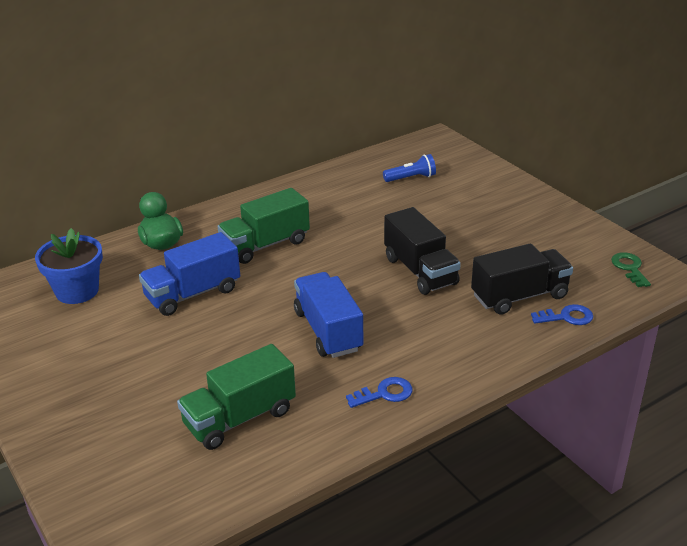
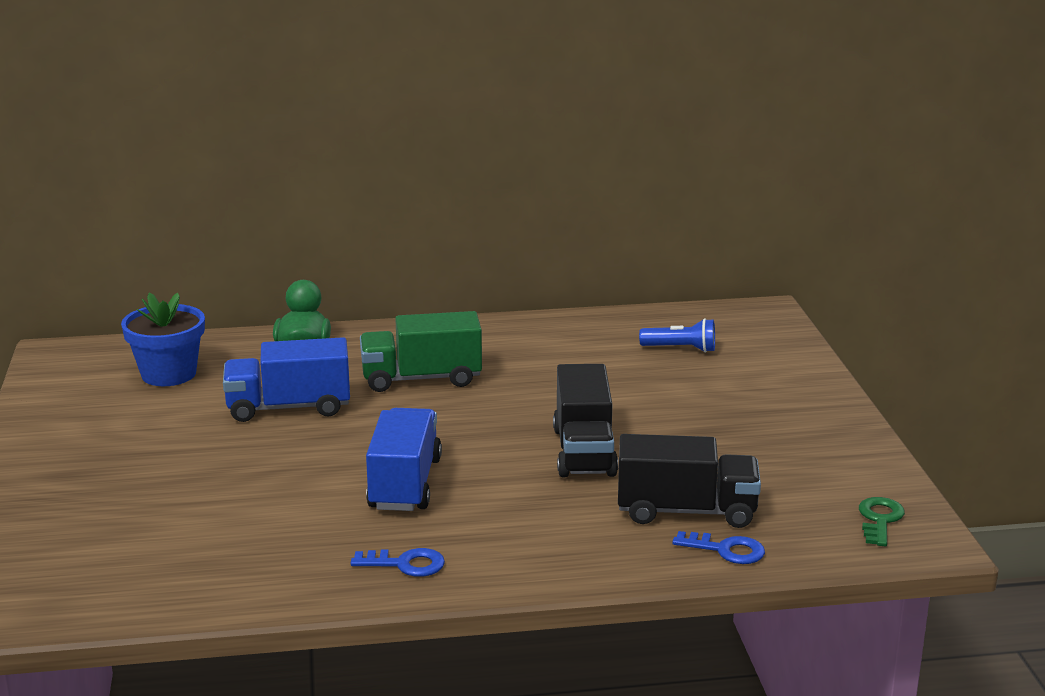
camera: 25 degrees right, 10 degrees down
(240, 418) = (219, 540): green truck -> none

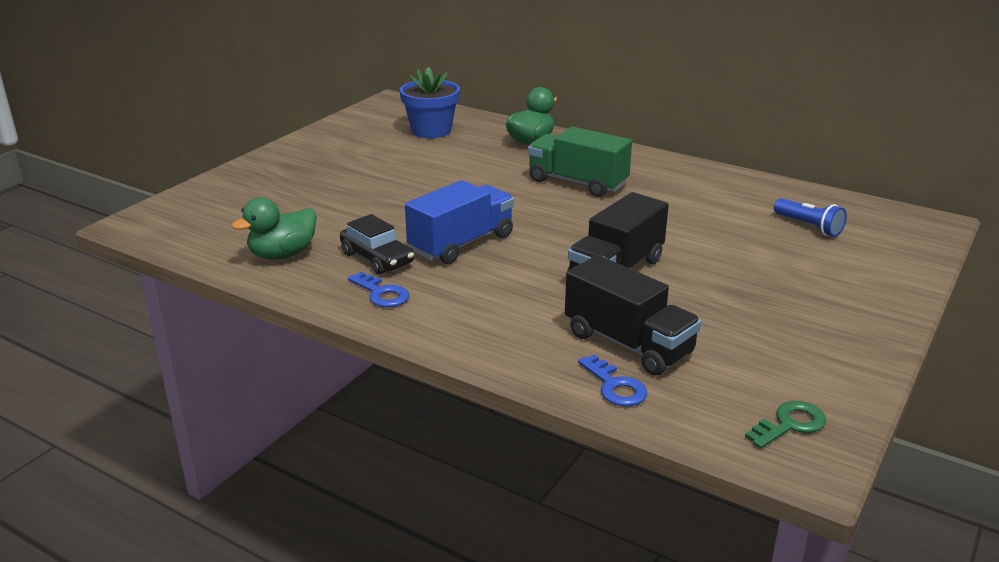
camera: 40 degrees right, 5 degrees up
(232, 572) = (282, 254): none -> green duck
(289, 407) = (467, 172): blue truck -> none
(343, 533) = (377, 258): none -> black car

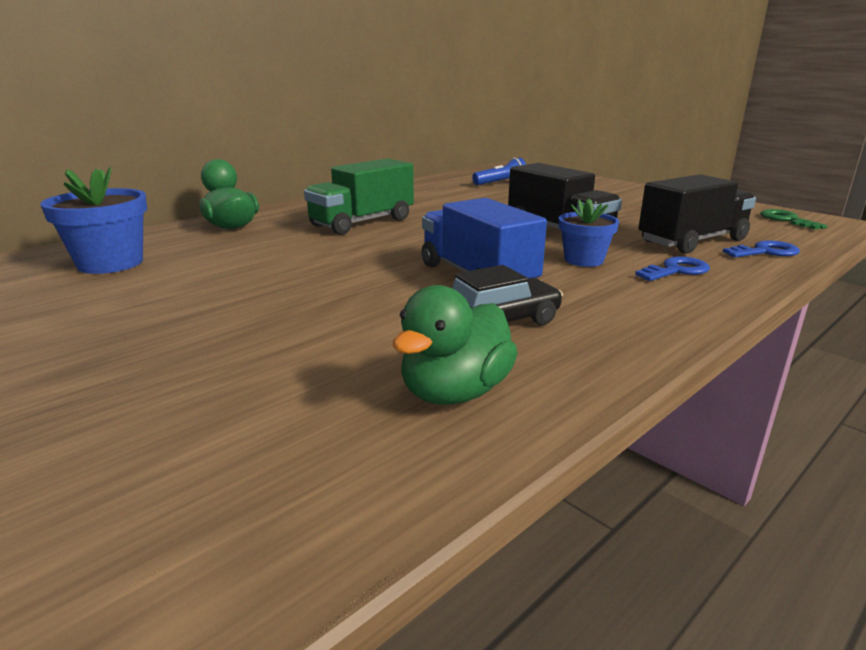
camera: 75 degrees left, 5 degrees down
(282, 254) = (455, 392): green duck -> green duck turned 60 degrees clockwise
(381, 294) = (601, 326): blue key -> blue key (676, 270)
(527, 285) = (583, 260): none -> blue flower pot

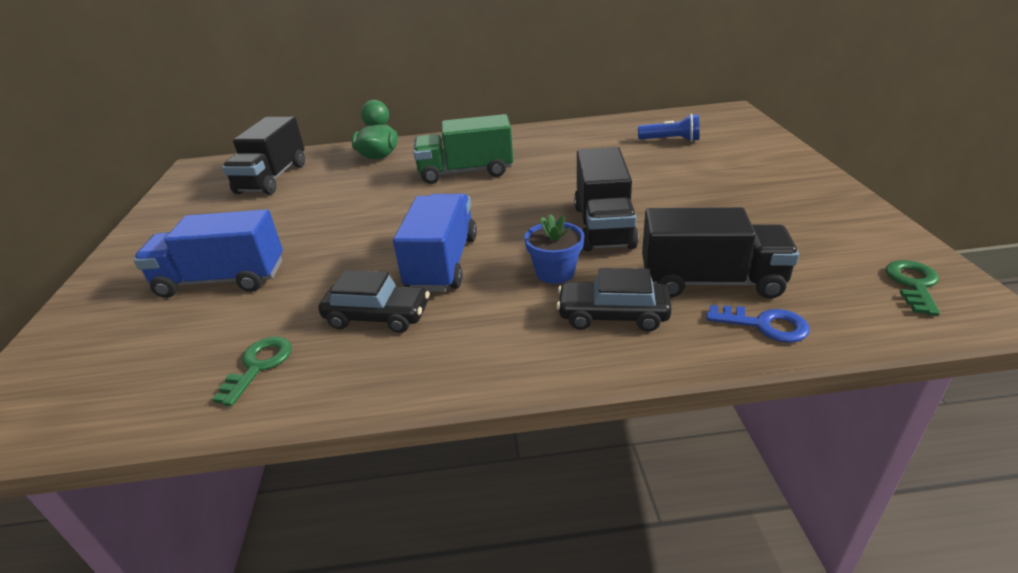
camera: 40 degrees right, 10 degrees up
(110, 263) = (272, 178): blue flower pot -> black truck
(235, 350) = (222, 280): none -> blue truck
(455, 392) = (259, 365): green duck -> green key
(676, 270) = (613, 315): blue key -> black car

